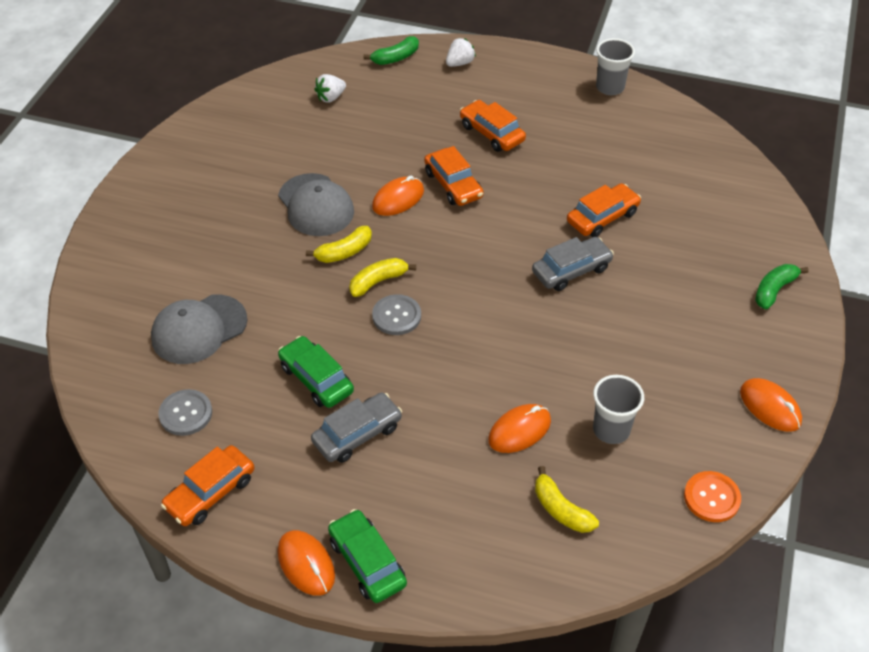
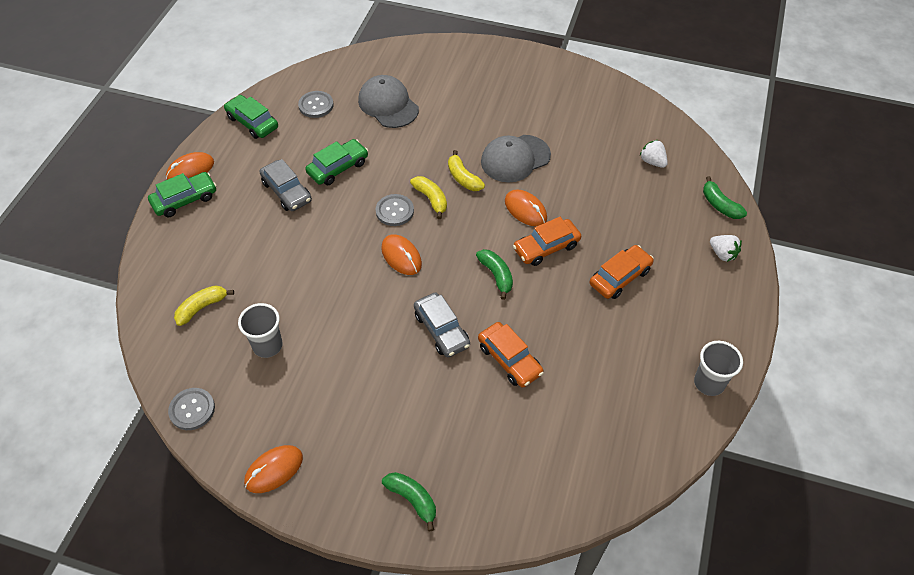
camera: 90 degrees right, 5 degrees up
(210, 492) = (252, 122): orange car -> green car
(494, 225) = (496, 275): none -> green banana
(519, 430) = (276, 285): orange mouse -> orange mouse (401, 256)
(711, 497) = (192, 409): orange button -> grey button

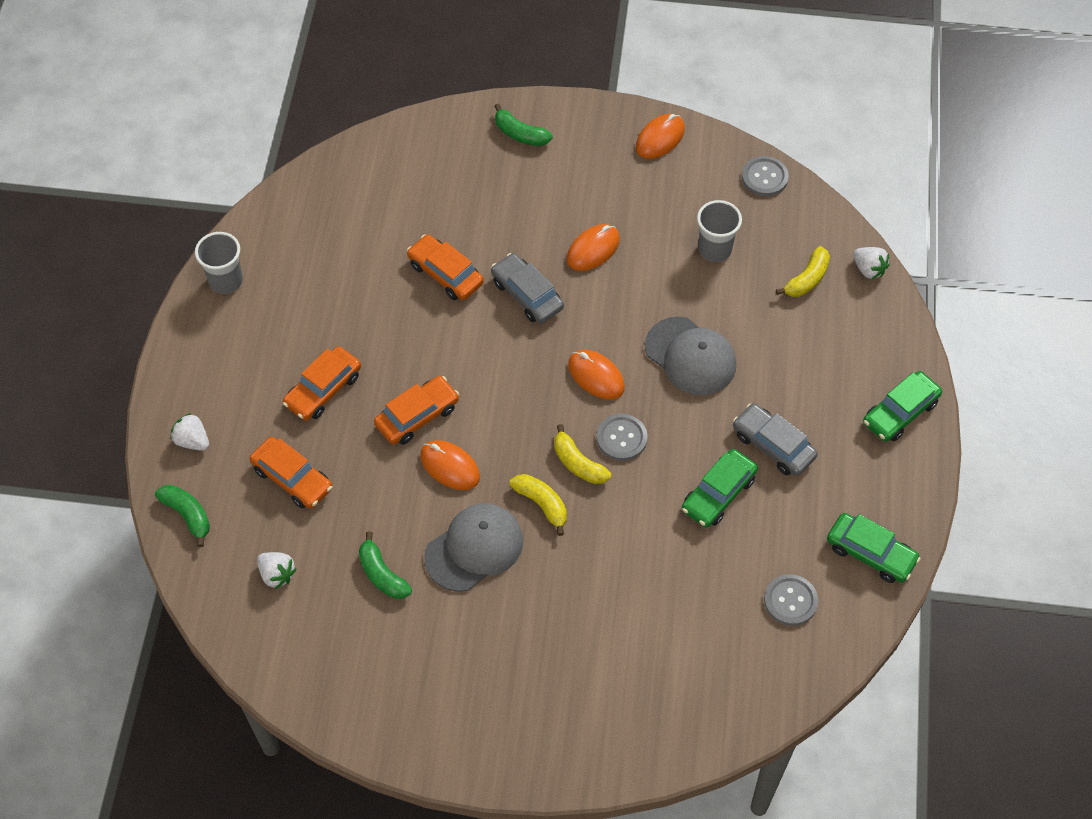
camera: 170 degrees right, 5 degrees up
(147, 308) = (868, 269): none -> white strawberry
(190, 170) = (916, 458): orange mouse -> orange mouse (593, 249)
(388, 105) = (682, 620): grey cap -> grey cap (690, 356)
(496, 275) = (474, 369): green banana -> green banana (382, 574)
(643, 218) = (292, 478): none -> orange car

